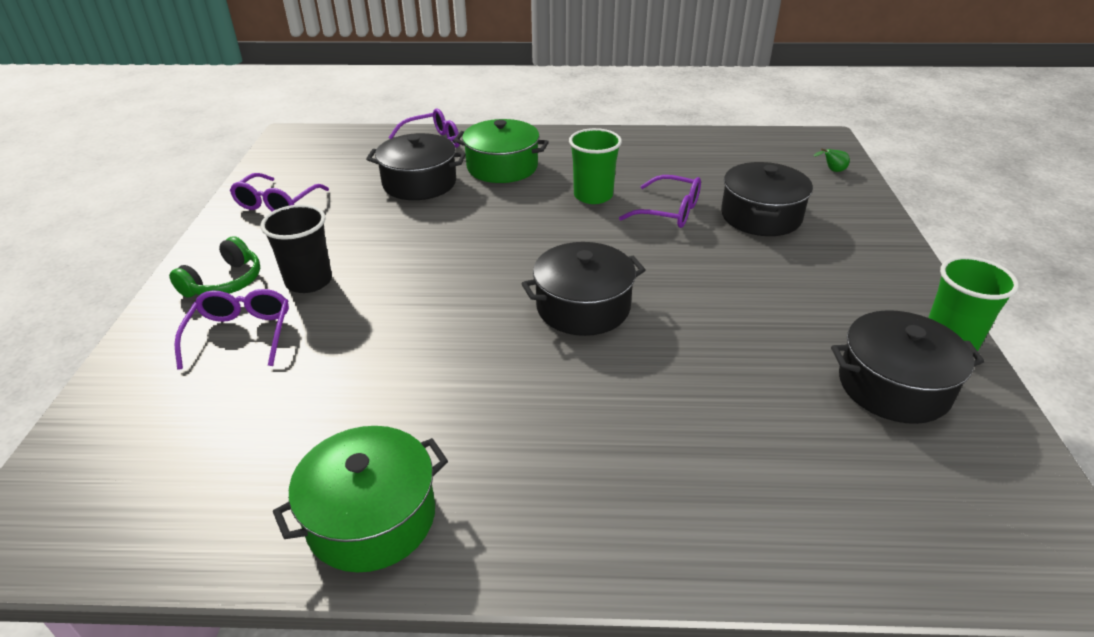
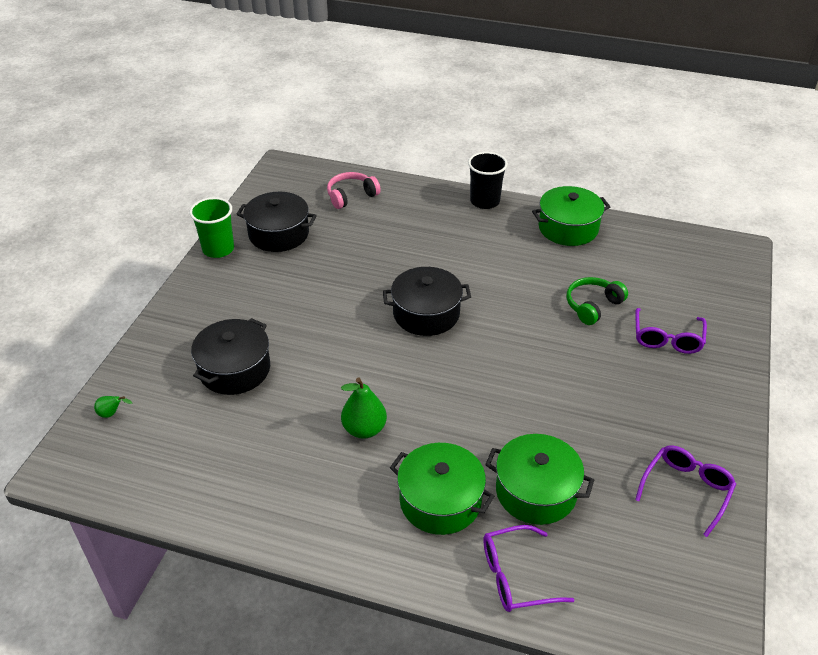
camera: 165 degrees left, 5 degrees up
(225, 282) = (698, 390): green headphones -> green headphones (593, 306)
(309, 281) = (629, 377): black cup -> black cup (485, 201)
(419, 183) = (536, 491): black pot -> green pot
(593, 196) = (364, 429): green cup -> green pear
(670, 212) = (307, 391): purple glasses -> none
(851, 505) = (351, 196): none -> pink headphones

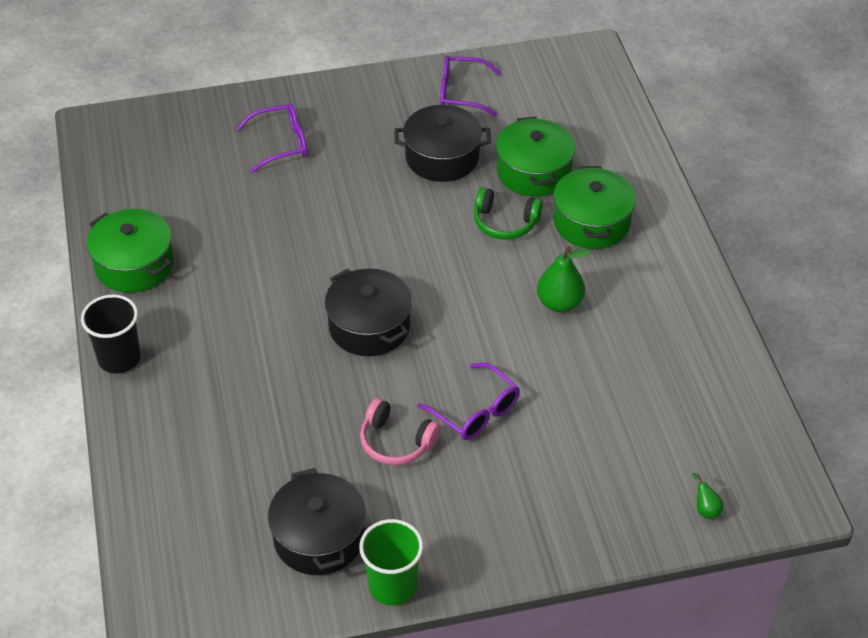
camera: 120 degrees left, 5 degrees up
(234, 369) = (569, 443): black pot -> black pot (442, 157)
(351, 196) = (186, 503): pink headphones -> pink headphones (396, 442)
(515, 577) = (621, 157): purple glasses -> purple glasses (476, 412)
(593, 306) = (266, 205): green headphones -> green headphones (505, 223)

